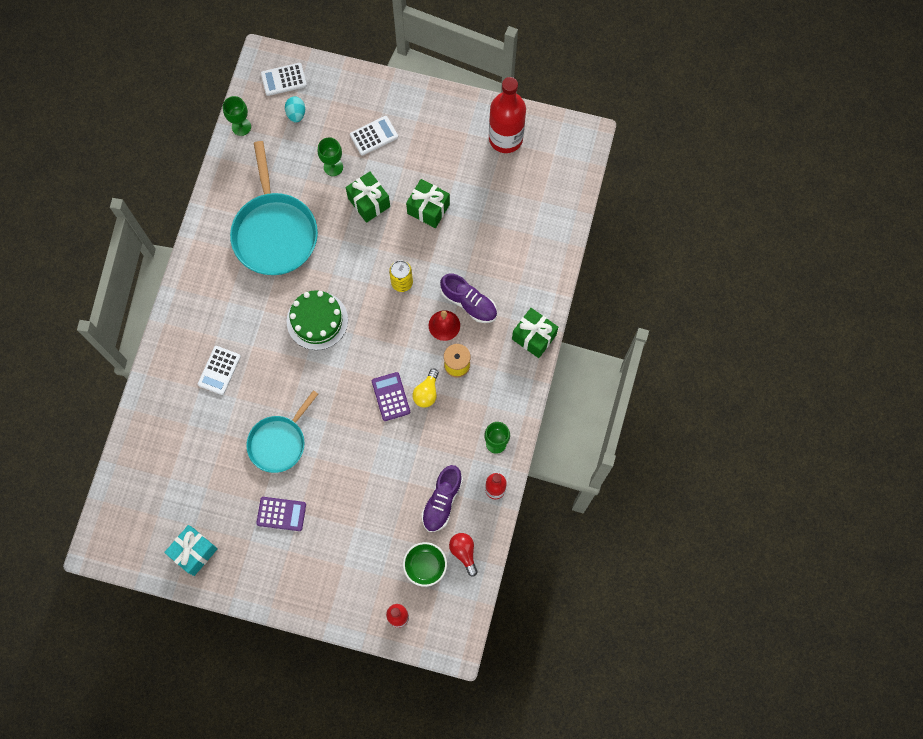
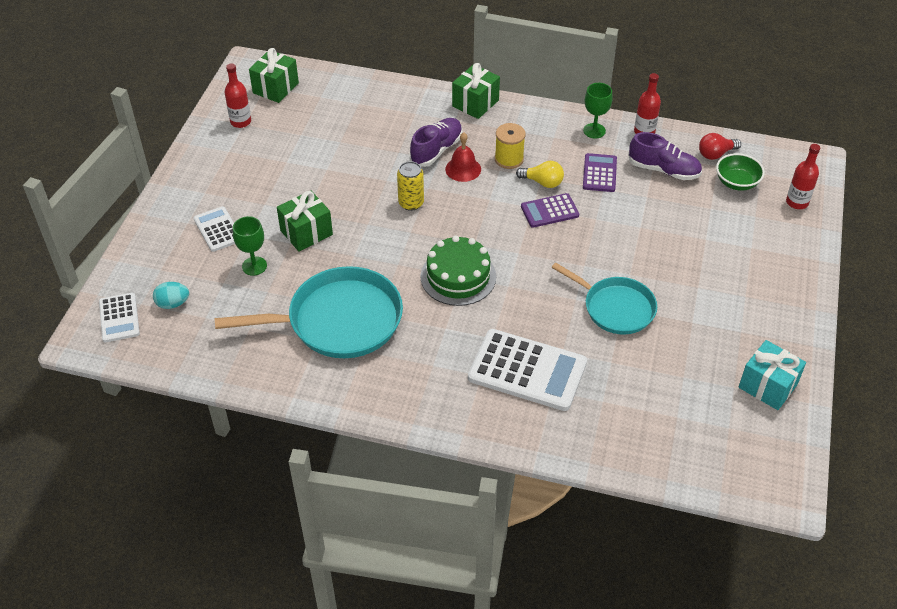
camera: 90 degrees left, 25 degrees down
(219, 370) = (527, 370): white calculator -> white calculator, size x1.82
(241, 127) = (180, 360): green goblet -> none
(281, 514) = (703, 303): purple calculator -> purple calculator (599, 173)
(428, 209) = (320, 182): green gift -> green gift (275, 88)
(505, 138) = (240, 122): red bottle -> red bottle, size x0.54

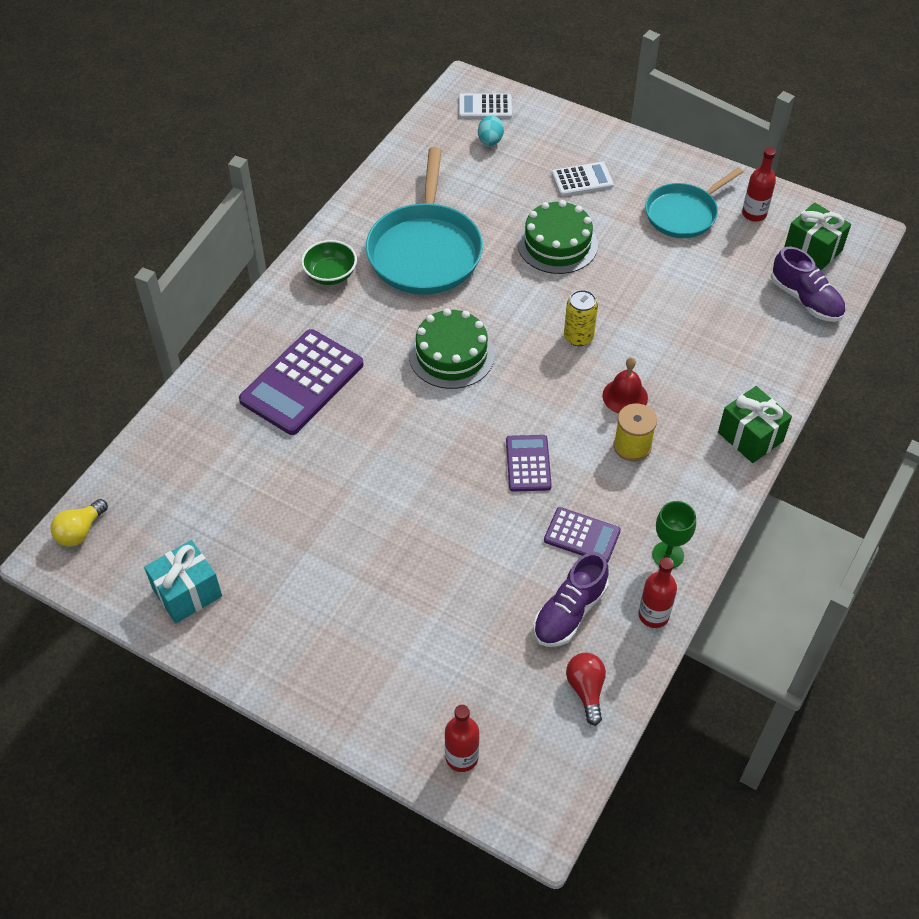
camera: 105 degrees right, 5 degrees up
(254, 266) = (521, 200): green goblet -> none
(306, 232) = (557, 244): green gift -> green cake
(436, 150) = (665, 378): purple shoe -> purple shoe (805, 299)
(527, 370) = (302, 382): white calculator -> purple calculator
(542, 182) = (580, 470): yellow light bulb -> yellow light bulb (80, 531)
(615, 308) = (354, 484): turquoise pan -> turquoise pan (683, 214)
(736, 182) = (522, 694): green bowl -> green bowl (330, 274)

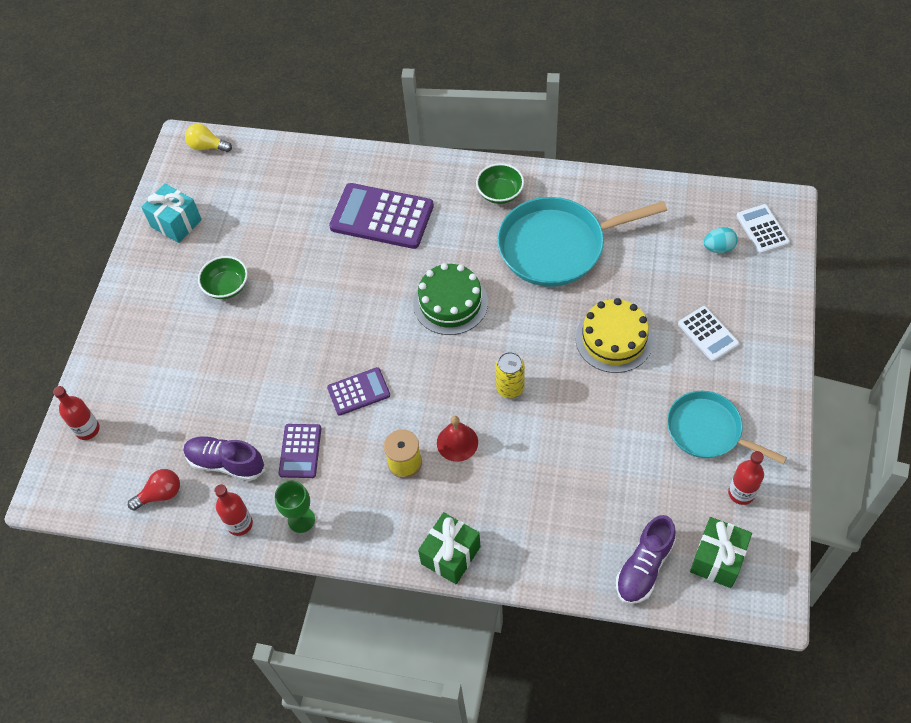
camera: 75 degrees right, 5 degrees up
(319, 558) = (227, 287): none -> green bowl
(557, 244) = (614, 339): green cake -> yellow cake

